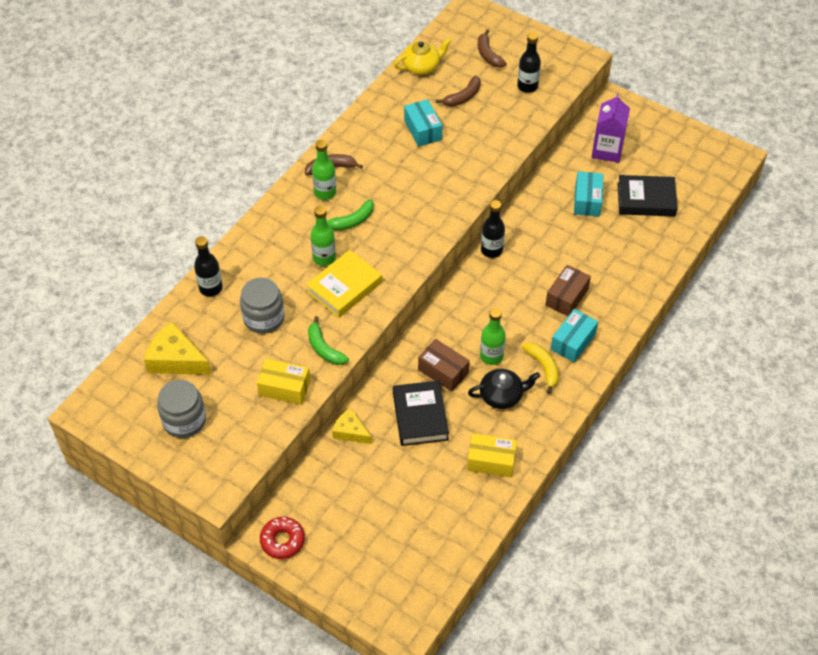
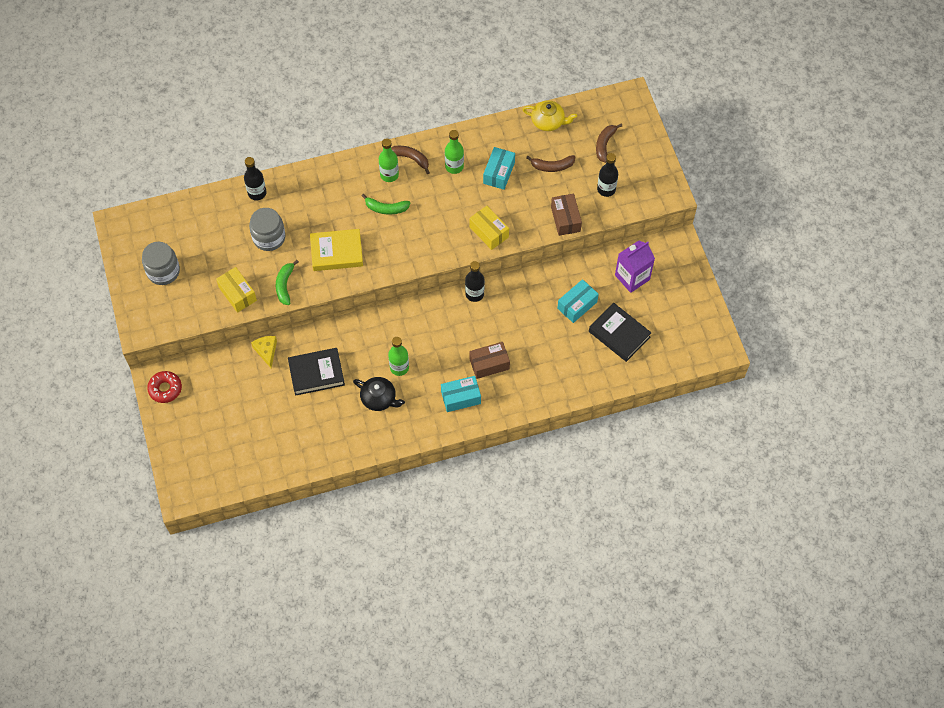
camera: 40 degrees right, 10 degrees up
(176, 359) = (194, 227): yellow cheese -> none
(324, 258) = (344, 222): green bottle -> green bottle (454, 166)
(420, 416) = (316, 373): black book -> black book turned 45 degrees clockwise
(443, 371) = (359, 355): brown box -> brown box (565, 219)
(491, 461) = (330, 435): yellow box -> yellow box (489, 232)
(543, 367) = (424, 400): yellow banana -> none

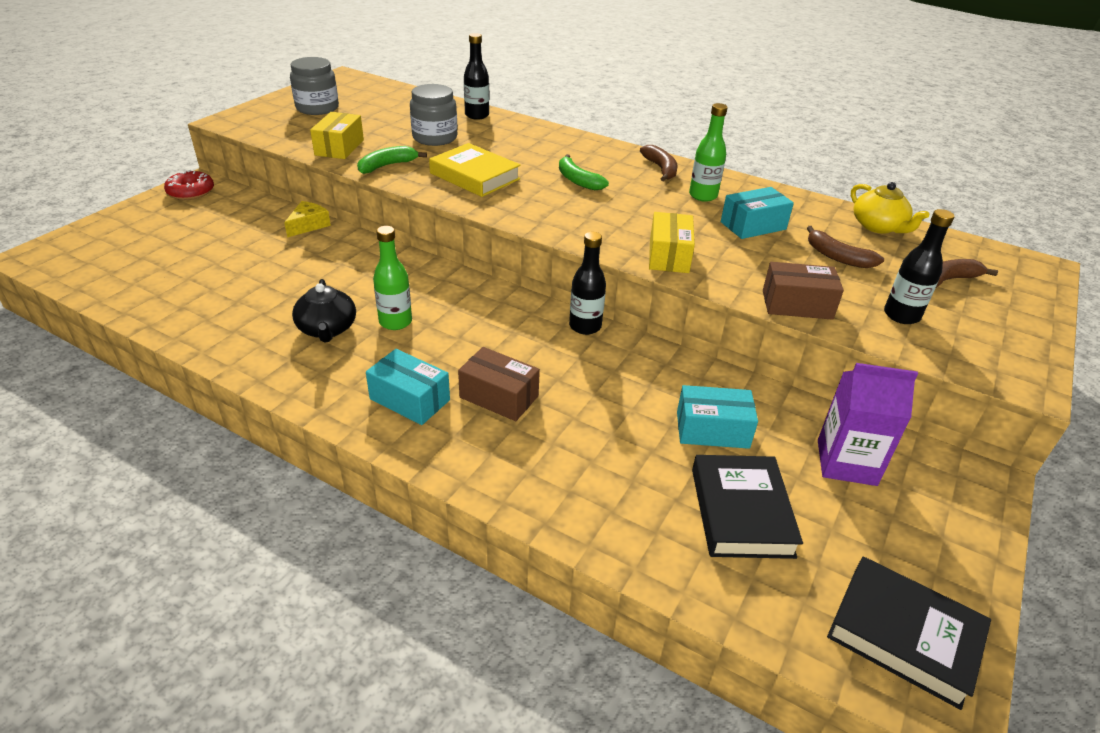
camera: 45 degrees right, 25 degrees down
(316, 373) = (314, 267): black book -> black book (904, 635)
(389, 175) = (619, 166): green bottle -> none
(565, 219) = (797, 304): brown box -> brown box turned 60 degrees clockwise

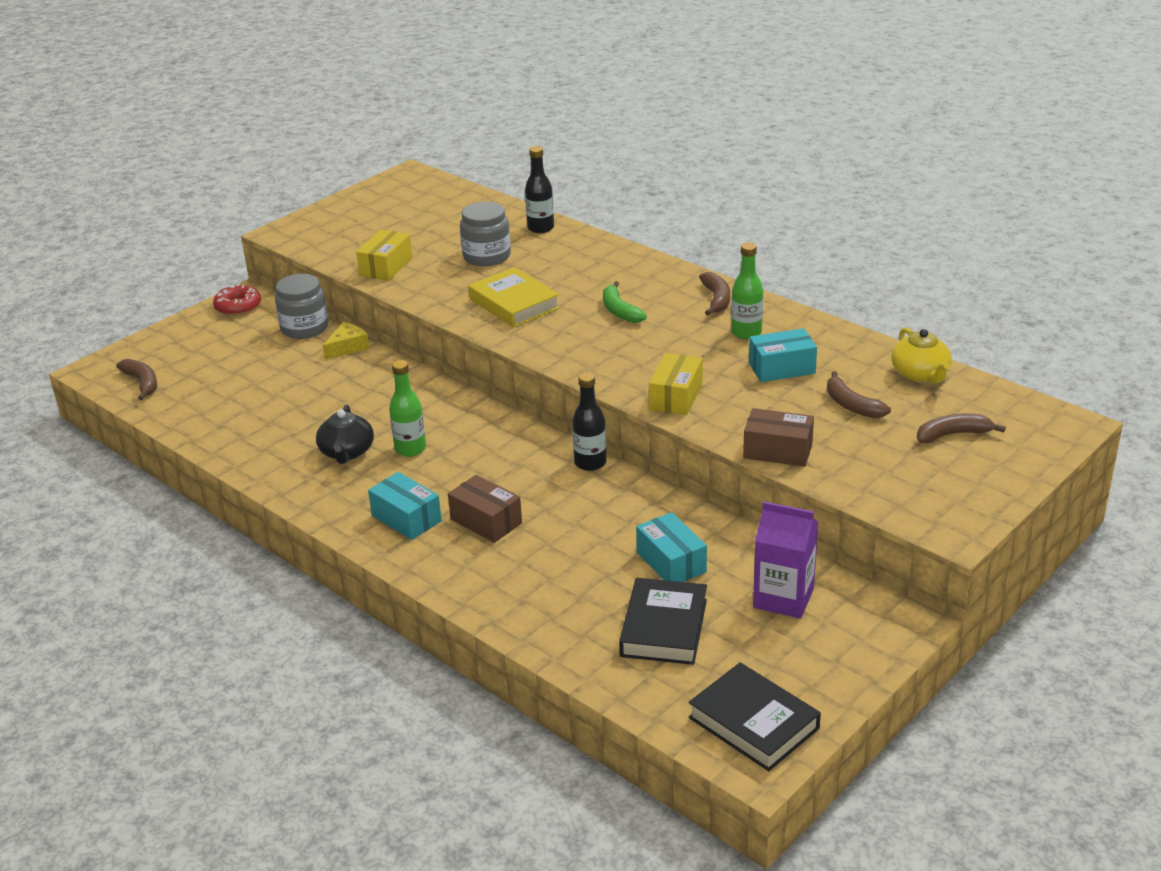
camera: 15 degrees right, 5 degrees down
(89, 267) = (142, 383): none -> brown banana
(317, 108) = (373, 217): grey jar -> grey jar (304, 328)
(387, 166) = (429, 289): green banana -> none
(712, 430) = (671, 562): turquoise box -> turquoise box turned 45 degrees clockwise
(901, 315) = (877, 466): black bottle -> none

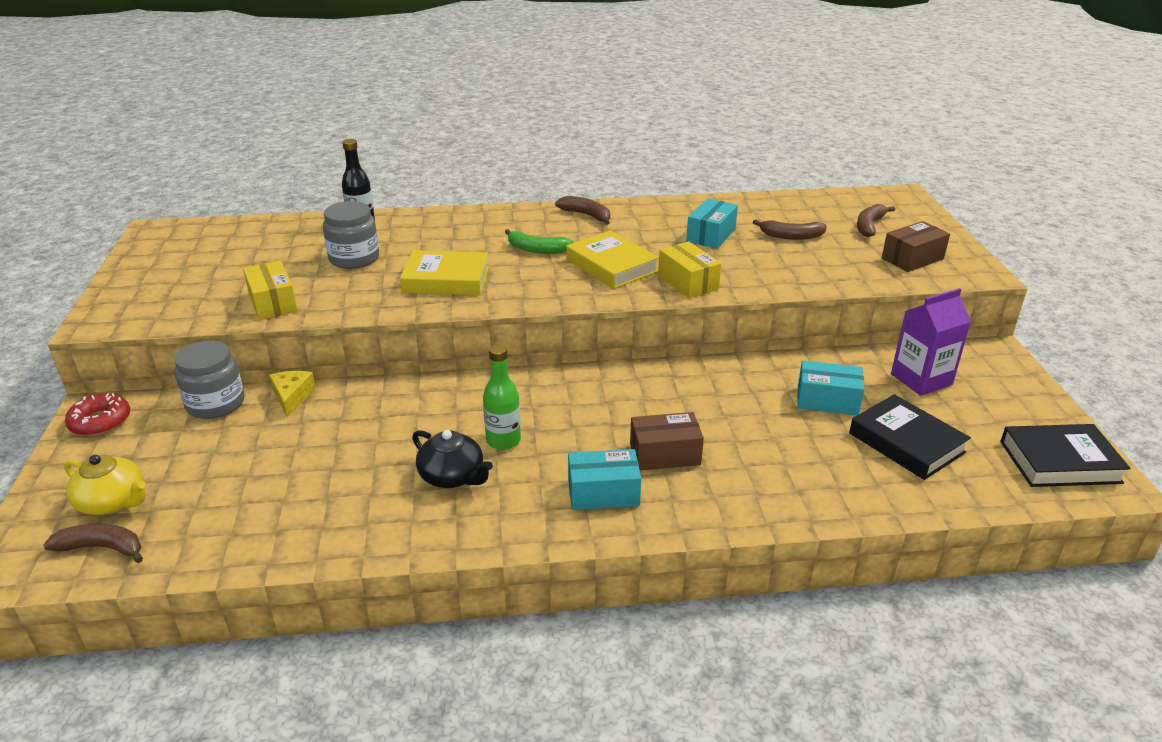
camera: 50 degrees left, 0 degrees up
(590, 463) = (654, 371): black bottle -> none
(647, 353) = (611, 265): none -> yellow book
(746, 332) = (646, 225): green bottle -> none
(778, 451) = (811, 281): brown box -> brown box (912, 258)
(920, 374) = (786, 204): yellow teapot -> yellow teapot (112, 502)

